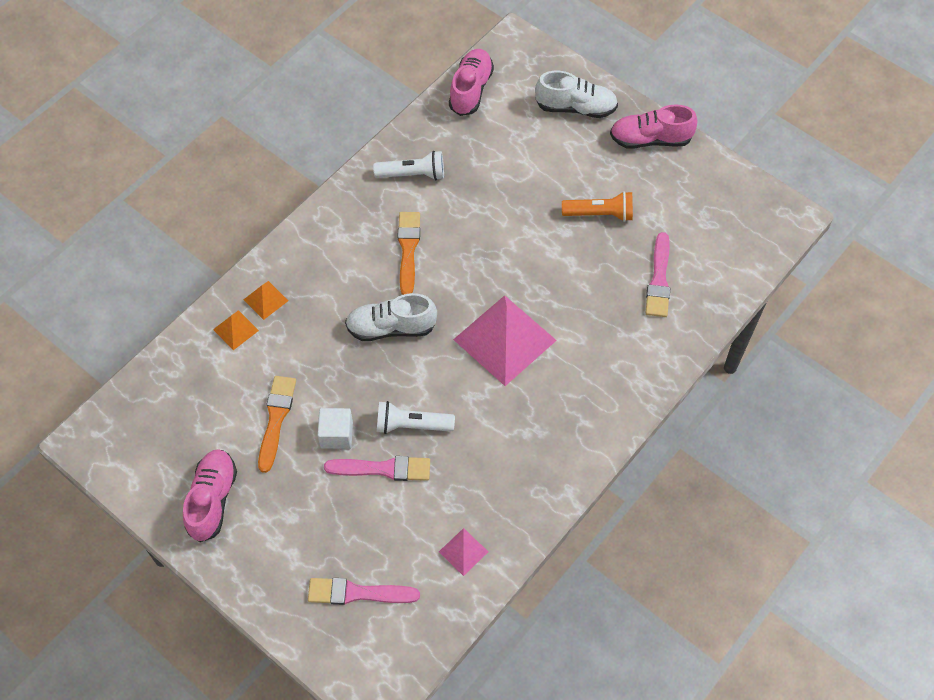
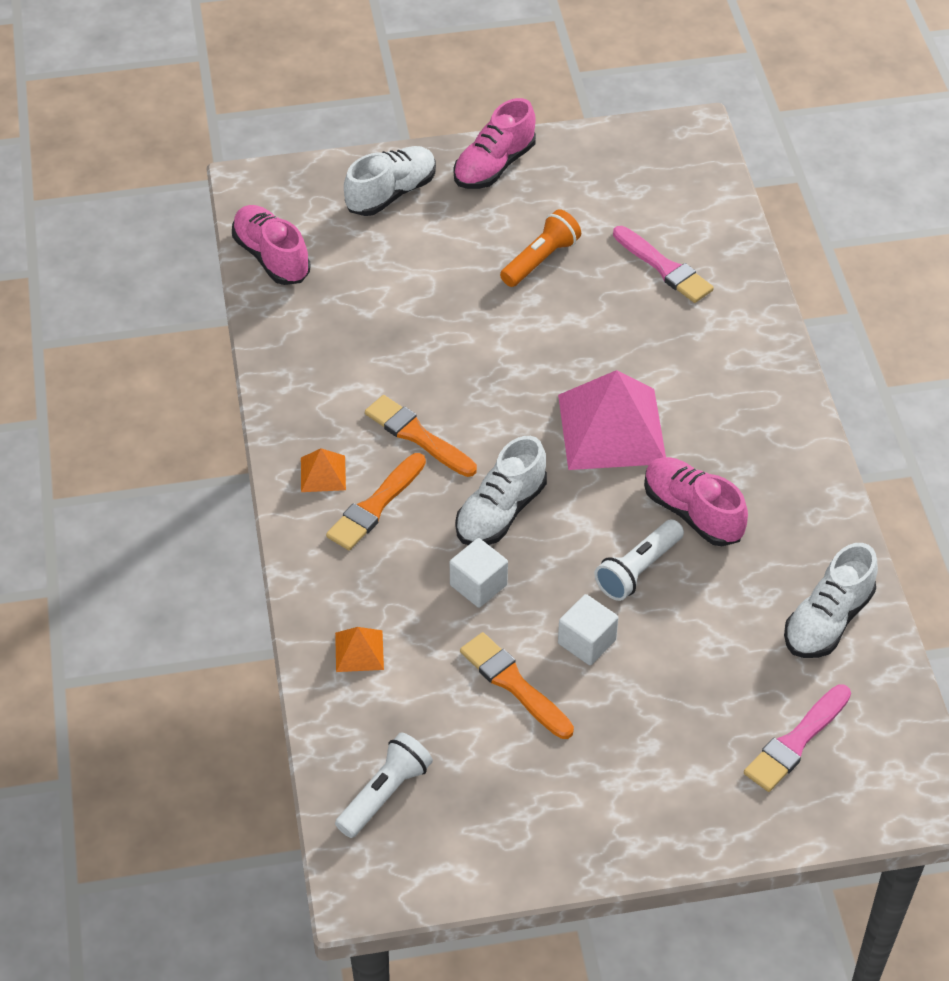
camera: 50 degrees left, 10 degrees down
(212, 500) = (560, 806): pink shoe -> pink shoe (692, 512)
(265, 300) = (349, 599): orange pyramid -> orange pyramid (323, 473)
(329, 353) = (478, 585): none -> white cube
(340, 266) = (375, 506): none -> orange brush
(383, 469) = (667, 627): pink brush -> none
(413, 174) = (325, 372): white flashlight -> white flashlight (384, 793)
(463, 551) = (827, 620): pink pyramid -> white shoe

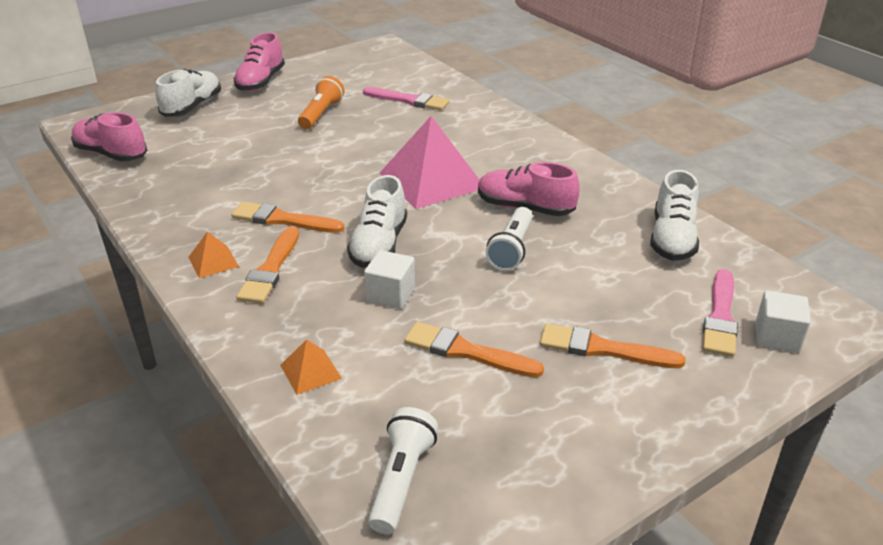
camera: 25 degrees left, 15 degrees down
(587, 642) = (506, 304): white cube -> white cube (777, 337)
(647, 732) = (603, 349): none -> orange brush

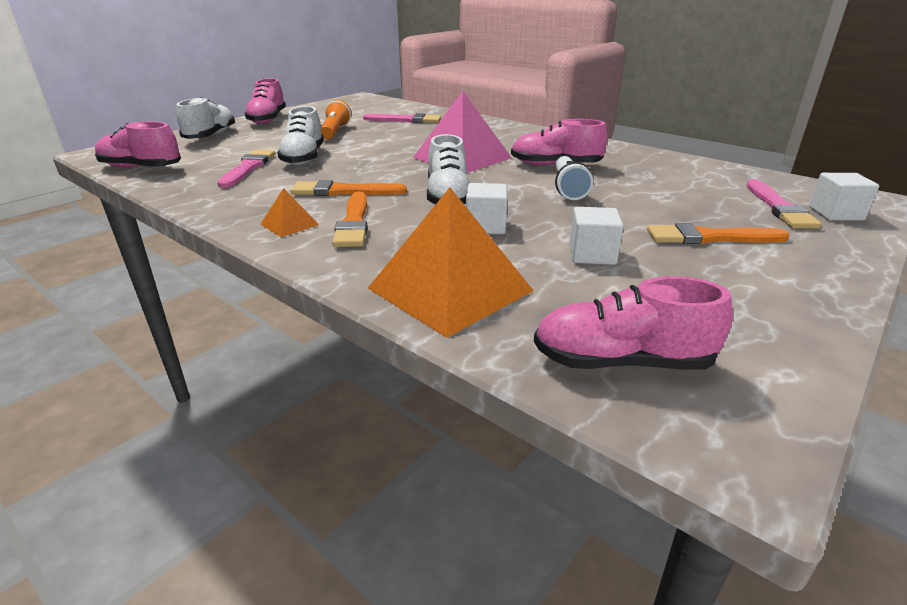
camera: 15 degrees left, 5 degrees down
(209, 168) = (248, 168): none -> pink brush
(310, 371) = (449, 289): orange pyramid -> orange pyramid, size x2.24
(401, 480) = (621, 362): white flashlight -> pink shoe
(466, 351) = (592, 254): orange brush -> white cube
(672, 239) = (689, 170): white shoe -> white shoe (304, 158)

